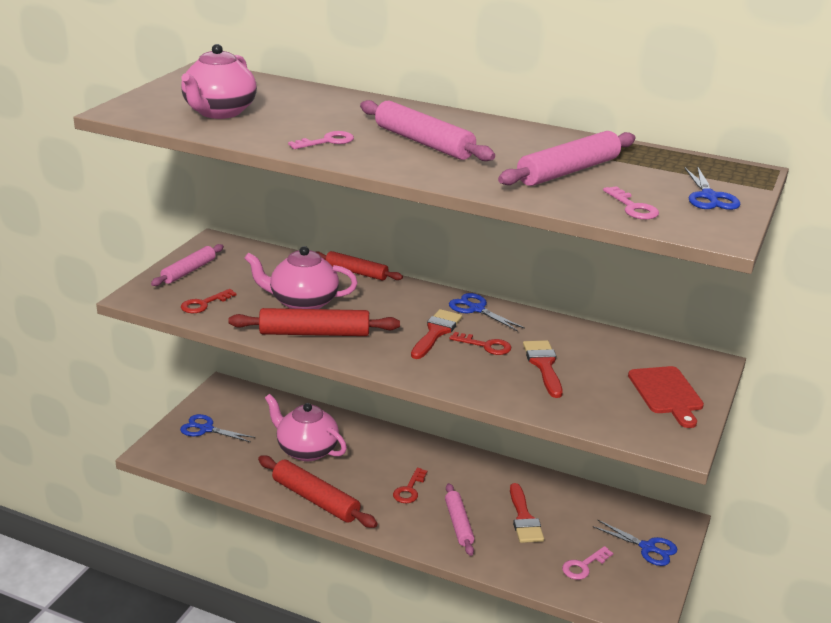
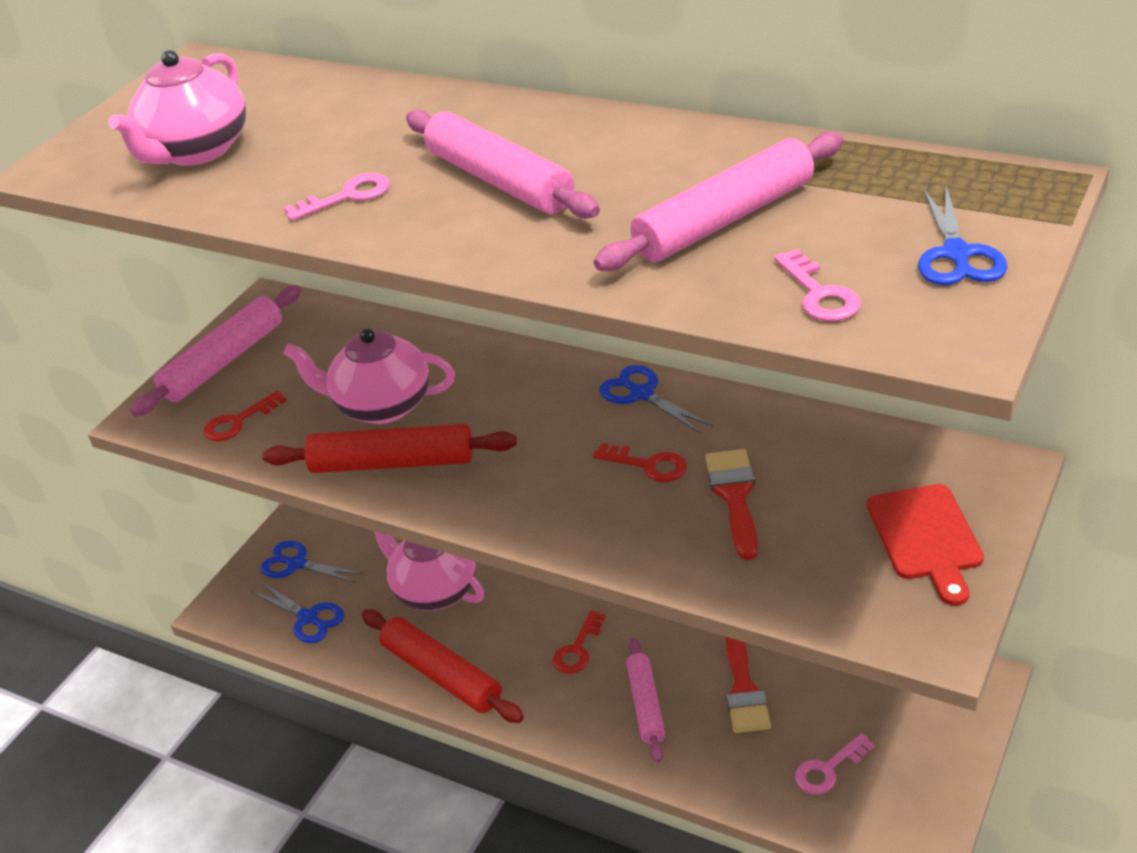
camera: 10 degrees right, 10 degrees up
(189, 271) = (224, 361): pink rolling pin -> pink rolling pin, size x1.52
(356, 272) = (467, 340): red rolling pin -> none
(436, 332) = (575, 445): red brush -> none
(647, 548) = (929, 731): blue scissors -> blue scissors (308, 618)

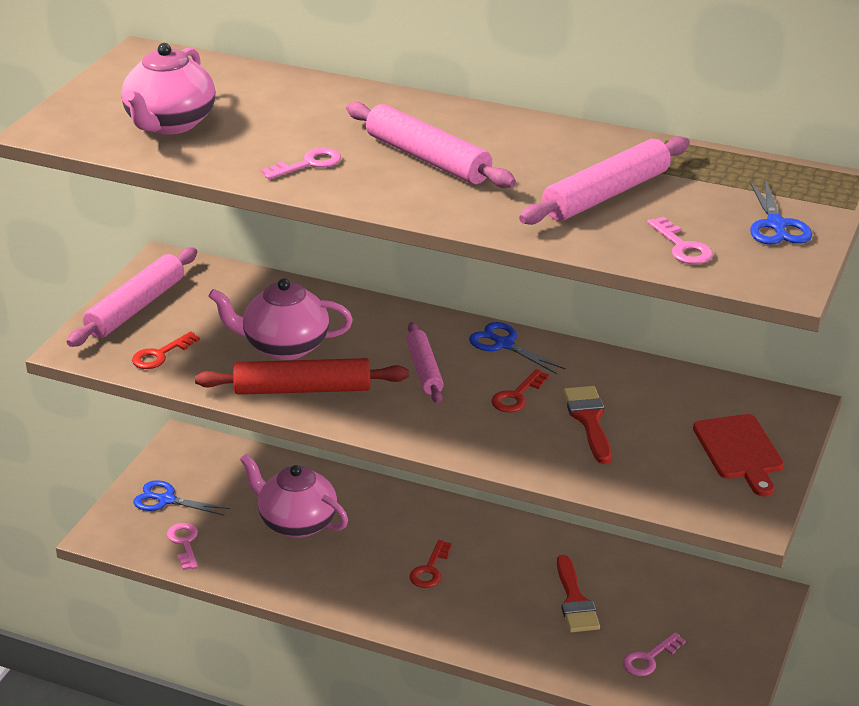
camera: 10 degrees left, 5 degrees down
(308, 618) = (184, 543): blue scissors -> pink key
(441, 675) = (312, 588): red rolling pin -> none
(645, 705) = (493, 612): pink rolling pin -> pink rolling pin (424, 370)
(648, 465) = (517, 396): red key -> red key turned 105 degrees clockwise

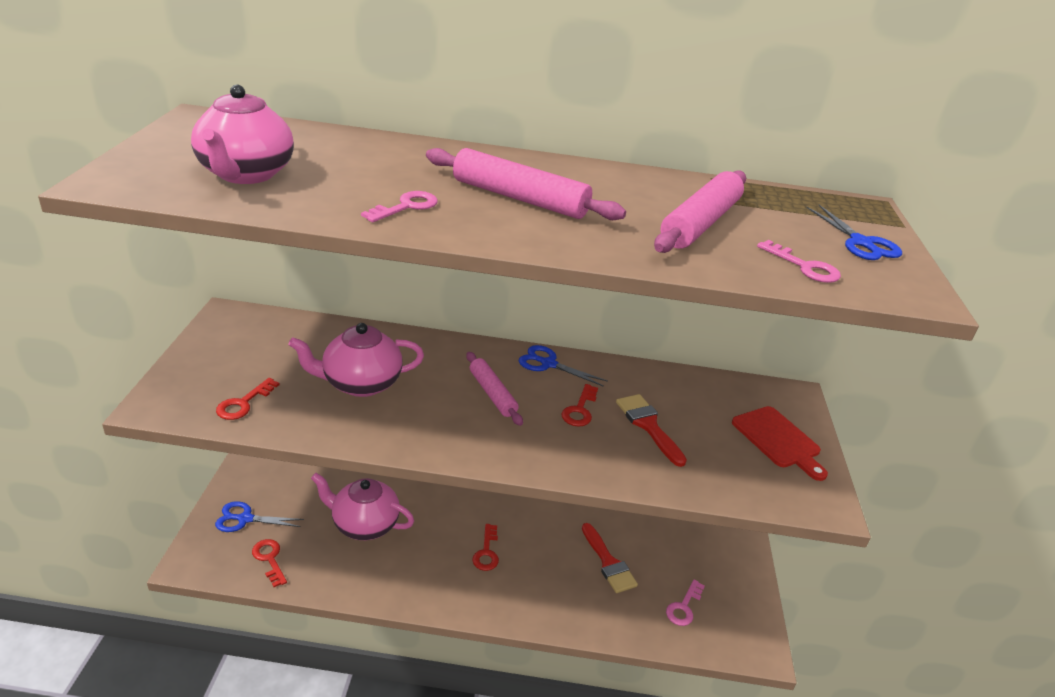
camera: 20 degrees left, 0 degrees up
(136, 308) = (210, 359): pink rolling pin -> none
(184, 543) = (269, 559): pink key -> red key
(302, 389) = (390, 424): red rolling pin -> none

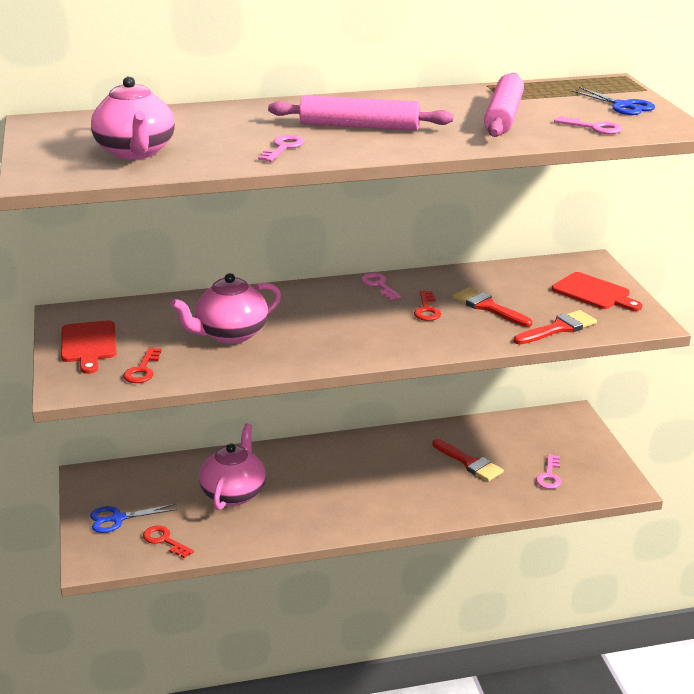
camera: 15 degrees left, 5 degrees down
(220, 356) = (89, 344): none -> red cutting board
(364, 524) = (234, 493): pink teapot -> pink teapot turned 105 degrees clockwise
(486, 552) = (359, 483): red key -> none
(492, 394) = (347, 315): pink rolling pin -> none
(548, 364) = (378, 285): blue scissors -> pink key
(712, 479) = (558, 328): none -> red brush

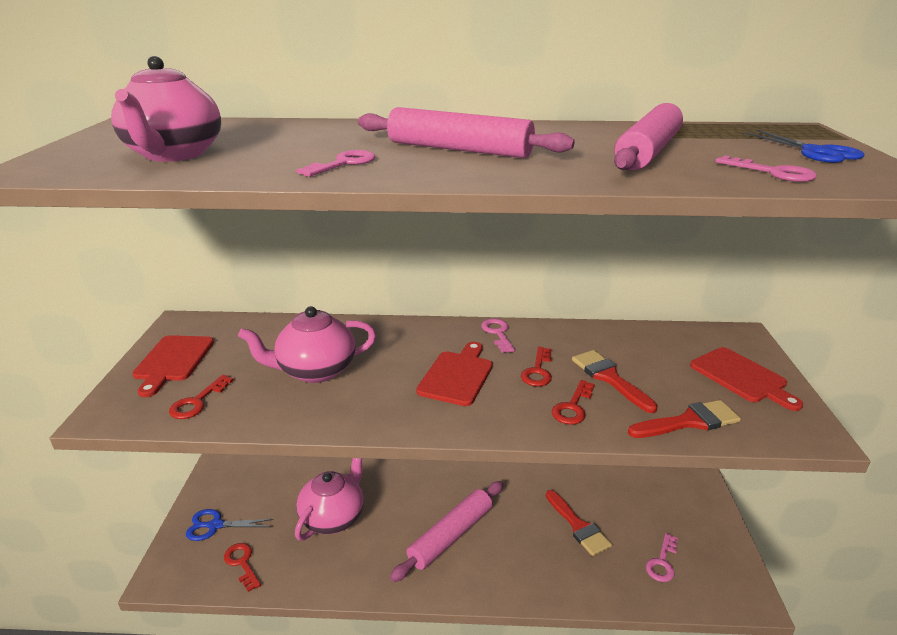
camera: 15 degrees right, 0 degrees up
(355, 488) = (451, 536): none -> pink rolling pin
(359, 322) = (457, 376): none -> red cutting board
(465, 331) = (573, 407): none -> red key

